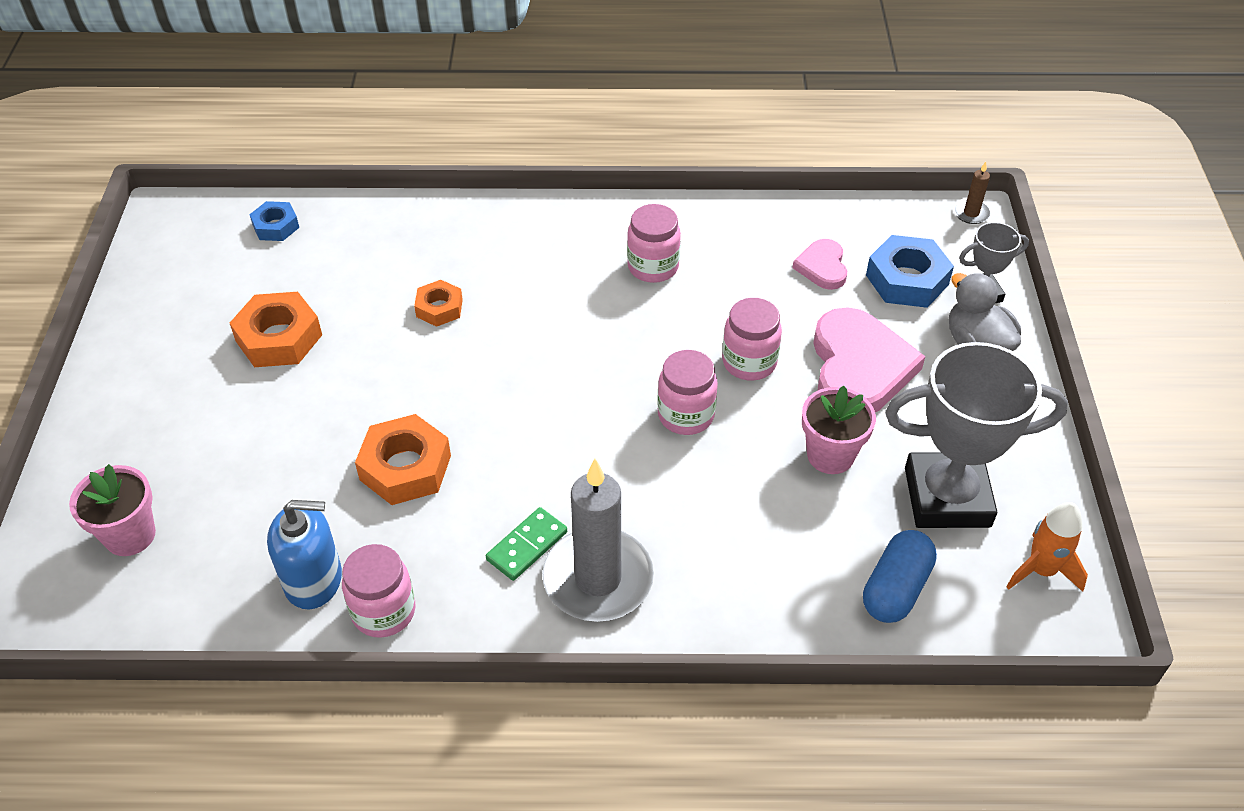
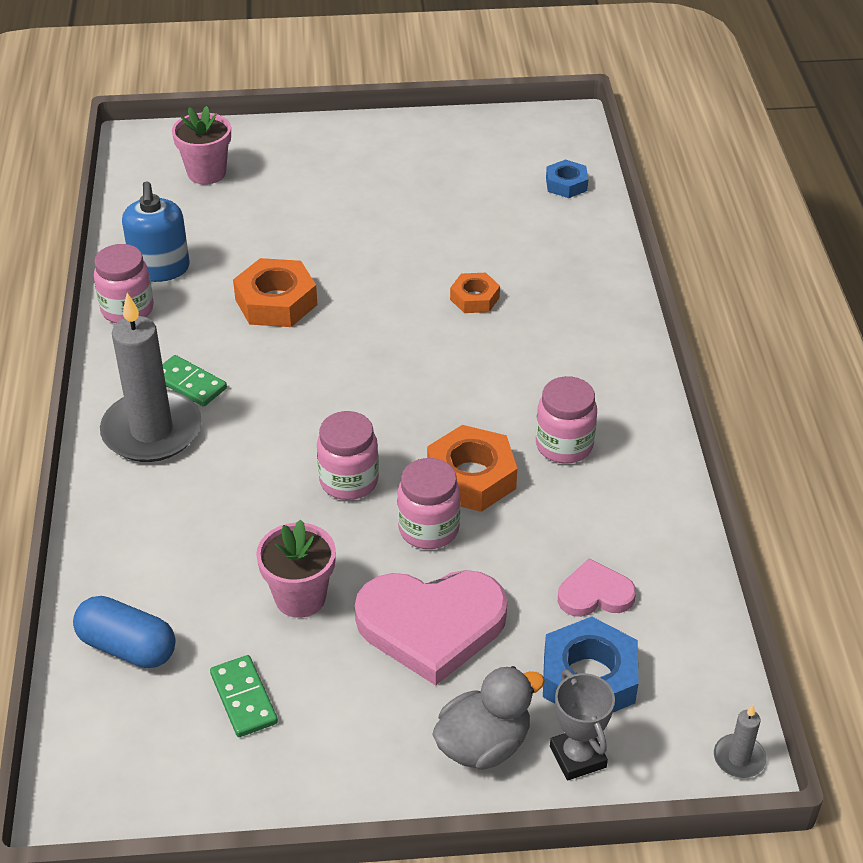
camera: 85 degrees right, 5 degrees down
(279, 338) = (422, 209): orange nut -> orange nut (471, 477)
(947, 497) = (244, 698): grey trophy -> green domino
(971, 213) = (739, 758): brown candle -> grey candle
(1041, 570) = (143, 779): orange rocket -> none

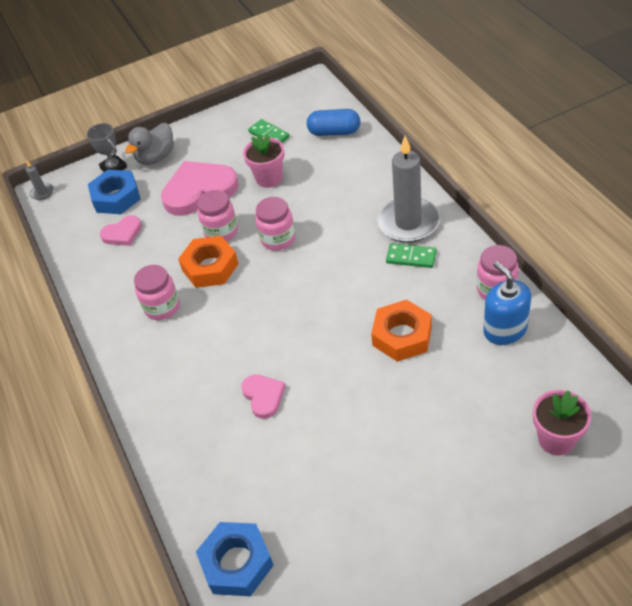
camera: 165 degrees right, 5 degrees up
(474, 298) = (263, 396): orange nut -> pink heart
(566, 184) = (237, 563): blue nut -> blue nut, size x1.67

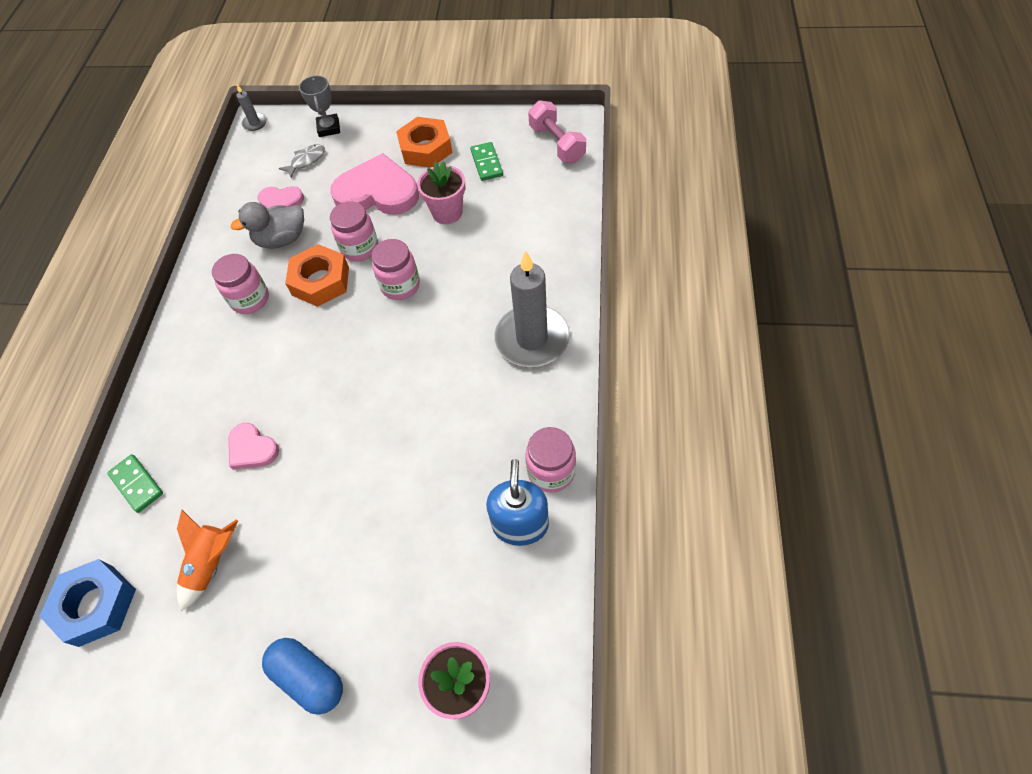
camera: 30 degrees right, 10 degrees up
(116, 197) = (306, 161): blue nut -> grey fish
(156, 157) = (371, 135): grey duck -> grey duck (282, 239)
(263, 396) = (252, 449): pink heart -> pink heart turned 120 degrees clockwise
(306, 481) = (212, 563): none -> orange rocket
(311, 100) = (557, 144): none -> pink dumbbell
(334, 132) = (549, 193): blue capsule -> blue capsule (309, 678)
(402, 336) = (419, 465): orange nut -> orange nut (425, 149)
(411, 257) = (501, 381): green domino -> green domino (137, 484)

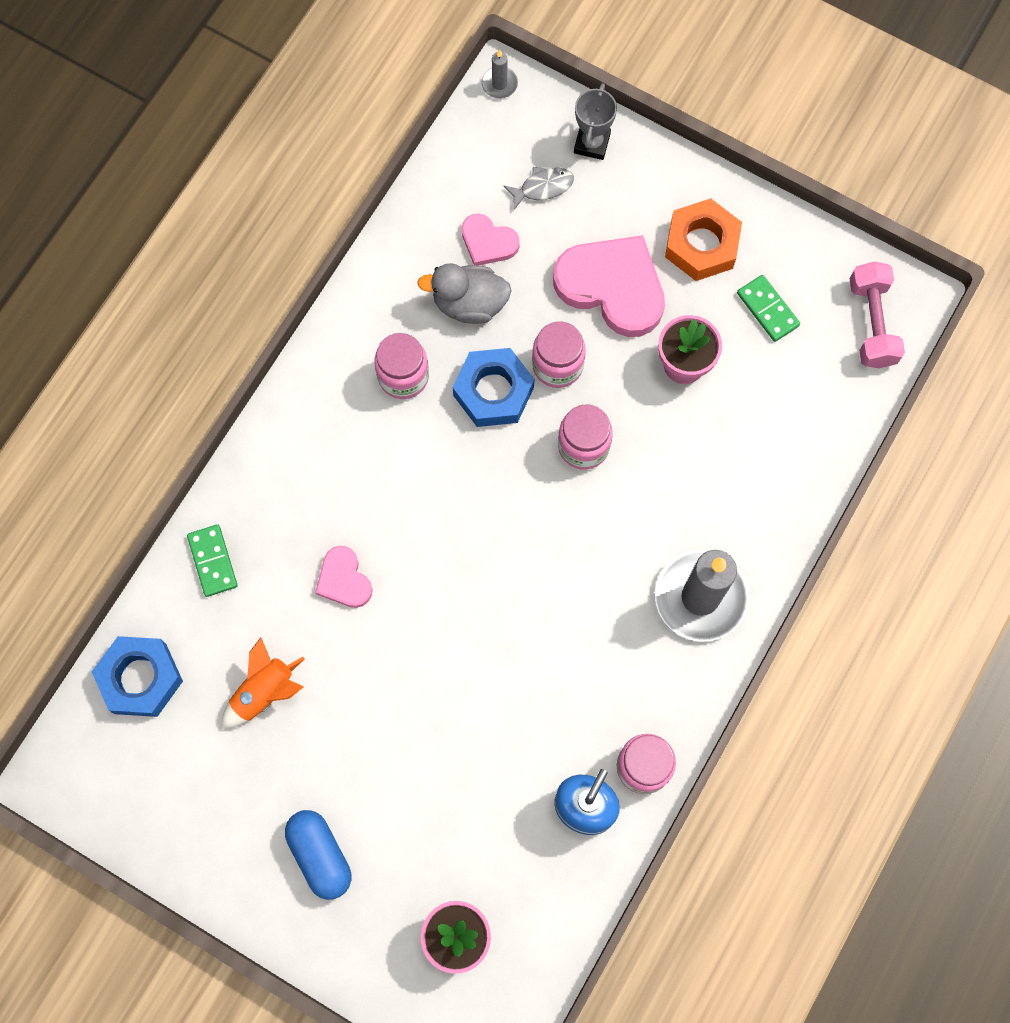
camera: 20 degrees right, 15 degrees up
(320, 281) = (493, 391): orange nut -> blue nut
(486, 163) = (767, 309): green domino -> green domino turned 45 degrees counterclockwise

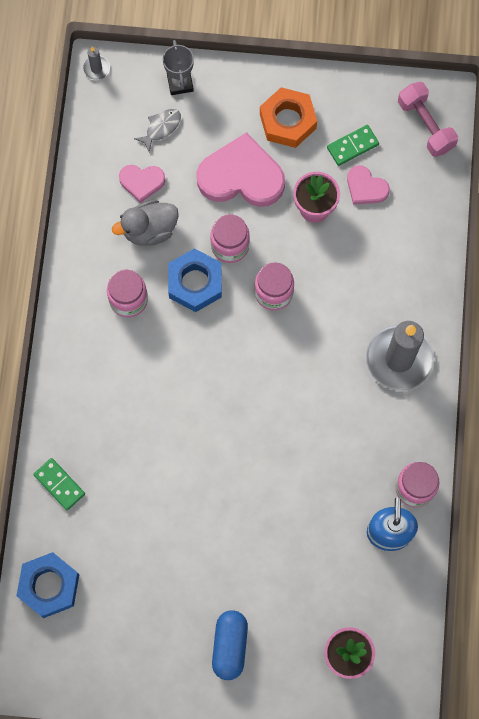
camera: 25 degrees left, 0 degrees up
(265, 692) = (139, 556): orange rocket -> none
(320, 855) = (230, 646): blue capsule -> blue capsule turned 60 degrees clockwise
(344, 579) = (155, 456): pink heart -> pink heart (366, 187)
(767, 309) = (352, 146): green domino -> green domino turned 60 degrees counterclockwise

